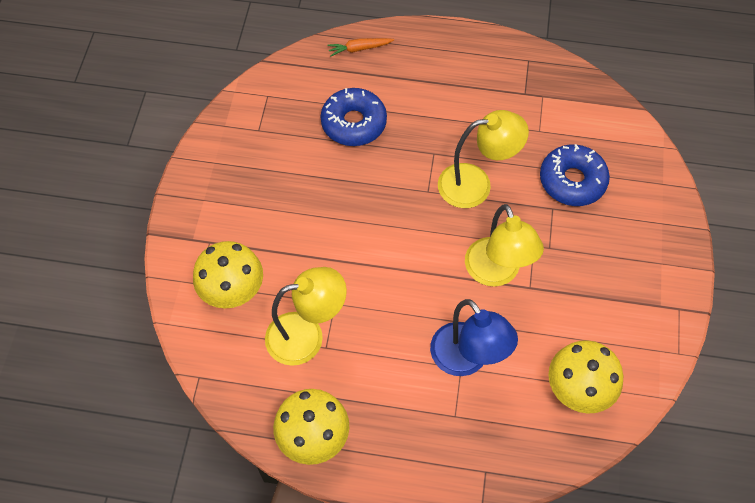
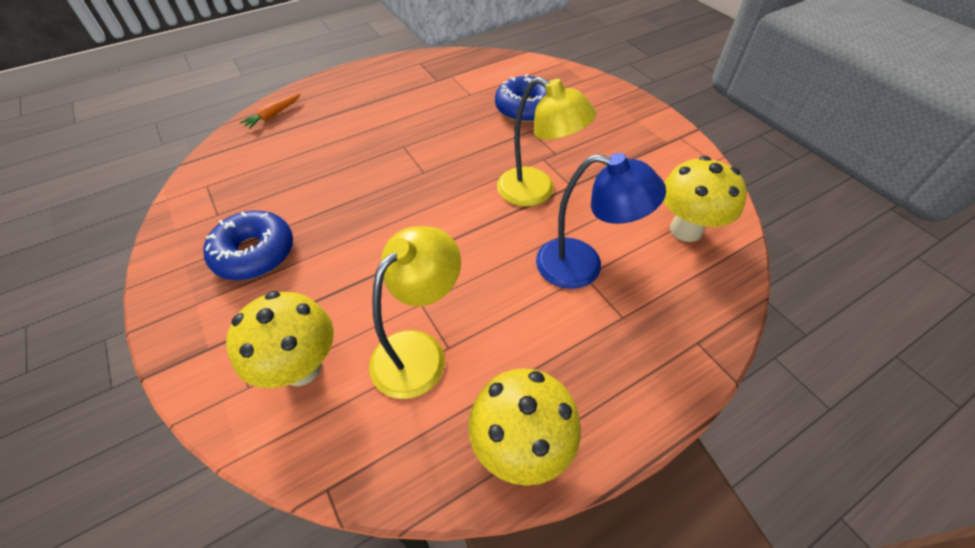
camera: 40 degrees left, 10 degrees down
(354, 123) = (312, 162): blue donut -> blue donut (254, 253)
(476, 184) = (458, 147): yellow lamp -> none

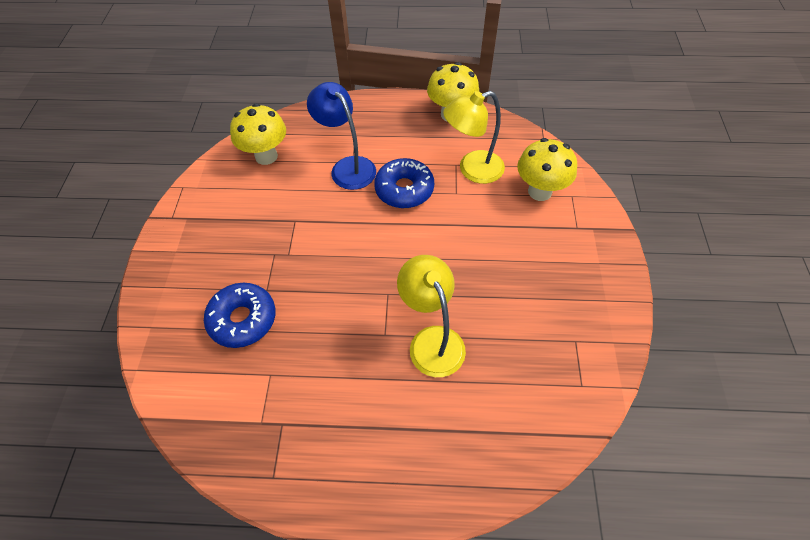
camera: 145 degrees left, 5 degrees up
(254, 253) = (551, 283): blue donut -> blue donut (404, 189)
(273, 115) = (491, 470): orange carrot -> none
(536, 192) = (322, 228): yellow lamp -> yellow lamp (432, 340)

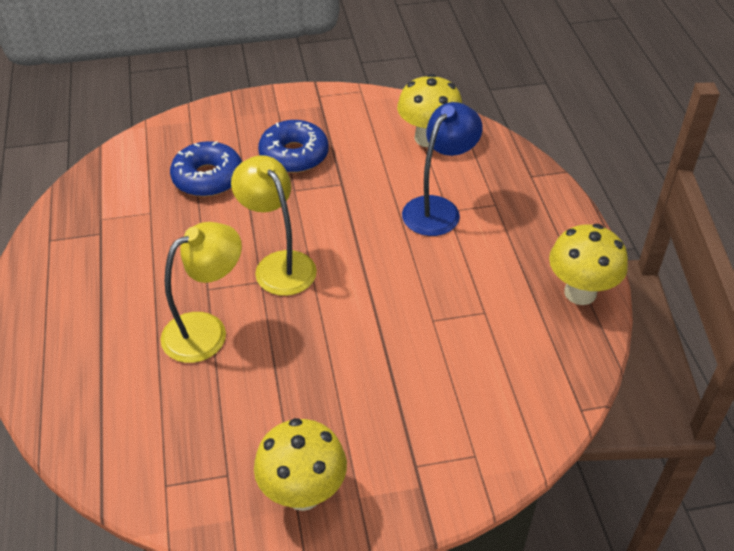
camera: 75 degrees right, 10 degrees down
(404, 189) = (420, 267): blue donut -> blue donut (294, 155)
(472, 170) = (481, 331): yellow lamp -> yellow lamp (278, 264)
(539, 191) = (469, 414): yellow mushroom -> yellow mushroom (303, 493)

